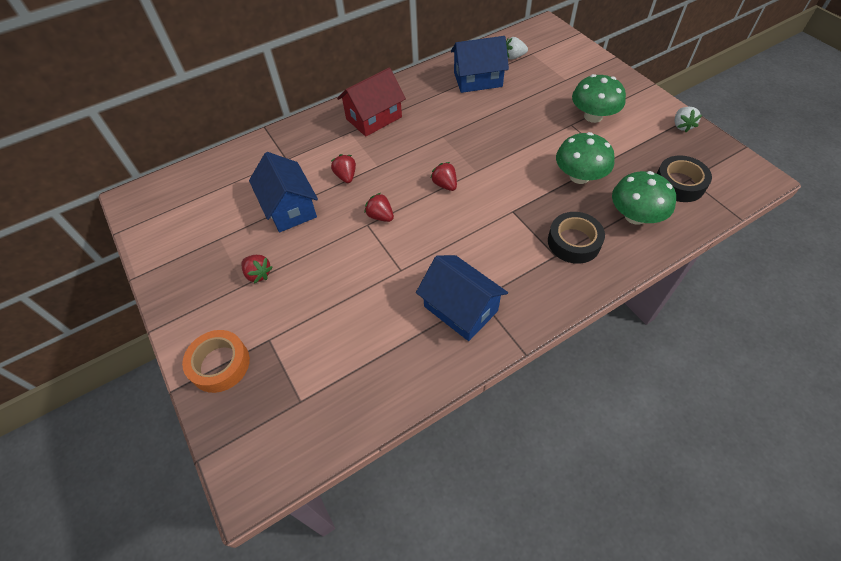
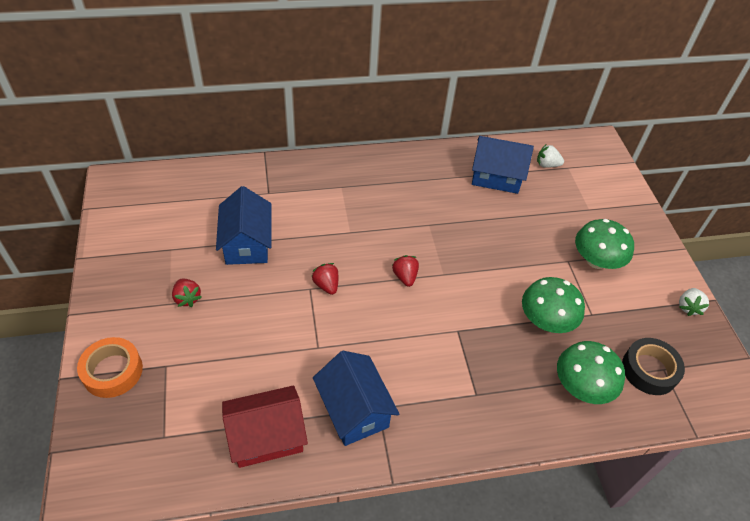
camera: 15 degrees right, 5 degrees down
(346, 176) = (315, 231): red strawberry -> none
(374, 118) = (371, 181): red house -> red house (266, 436)
(574, 242) = (502, 388): black tape -> none

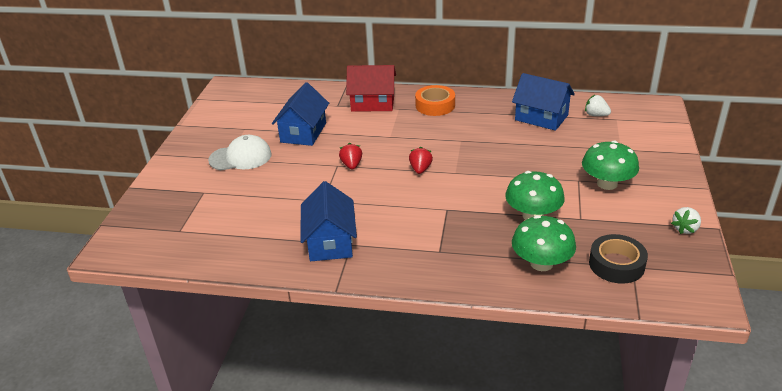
camera: 25 degrees right, 15 degrees down
(112, 371) = (165, 189): orange tape -> orange tape (435, 105)
(187, 298) = (240, 157): red strawberry -> white cap
(266, 436) = (253, 244): red house -> red house (372, 103)

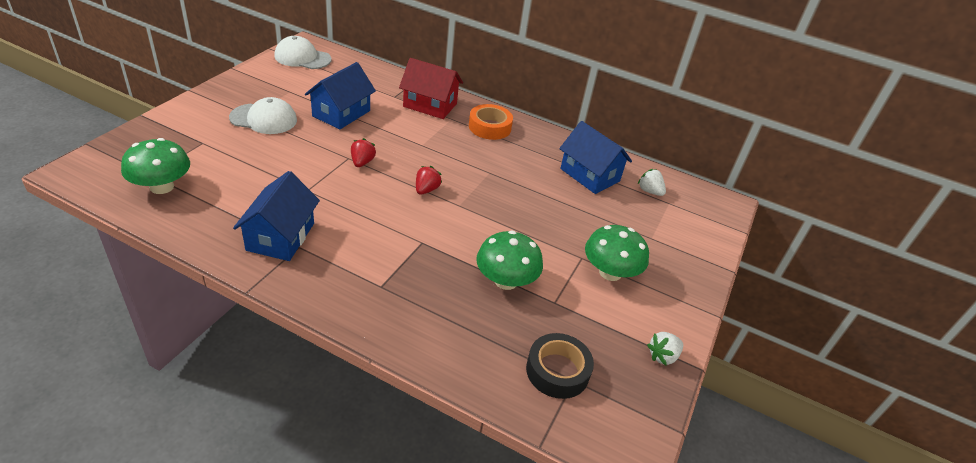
camera: 10 degrees right, 5 degrees up
(233, 98) = (302, 58): none -> white cap
(541, 263) = (477, 339): green mushroom -> green mushroom (162, 187)

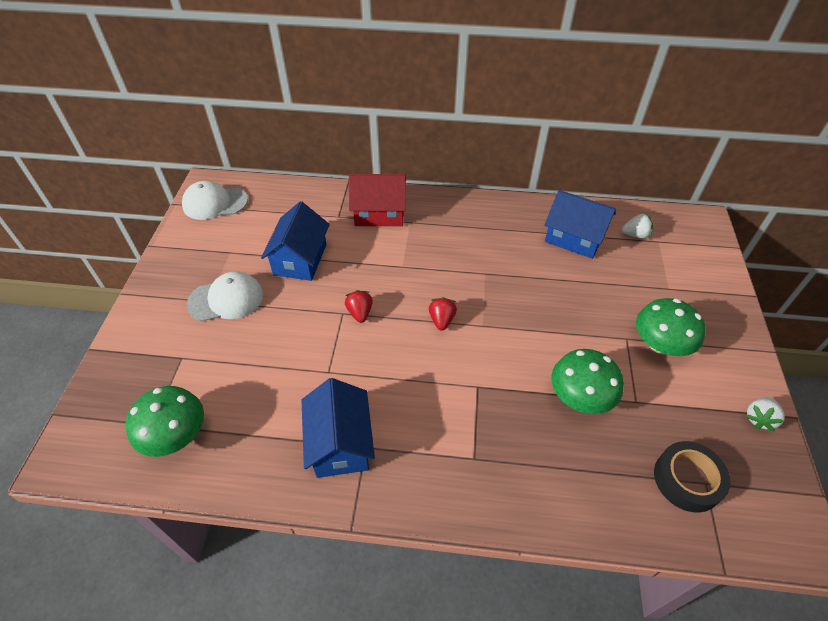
camera: 15 degrees left, 10 degrees up
(490, 127) = (451, 218): orange tape -> none
(649, 191) = (635, 235): white strawberry -> white strawberry turned 150 degrees clockwise

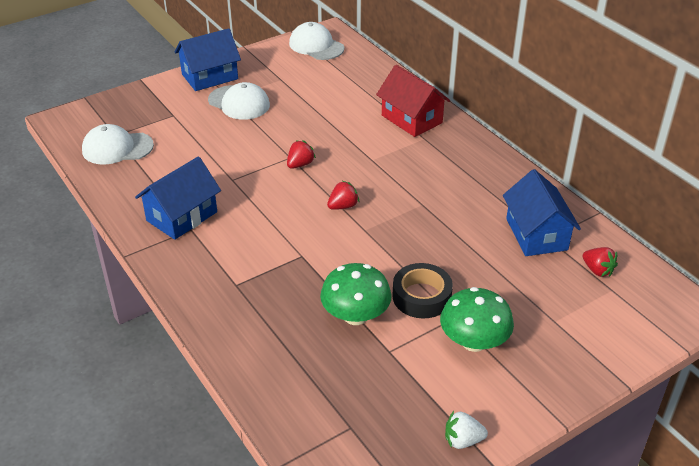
camera: 50 degrees right, 10 degrees down
(176, 435) = (117, 148): green mushroom -> white cap
(300, 259) = (314, 111): blue house -> blue house (210, 77)
(635, 235) = (597, 270): white strawberry -> red strawberry
(687, 480) = (341, 413): black tape -> black tape (421, 296)

